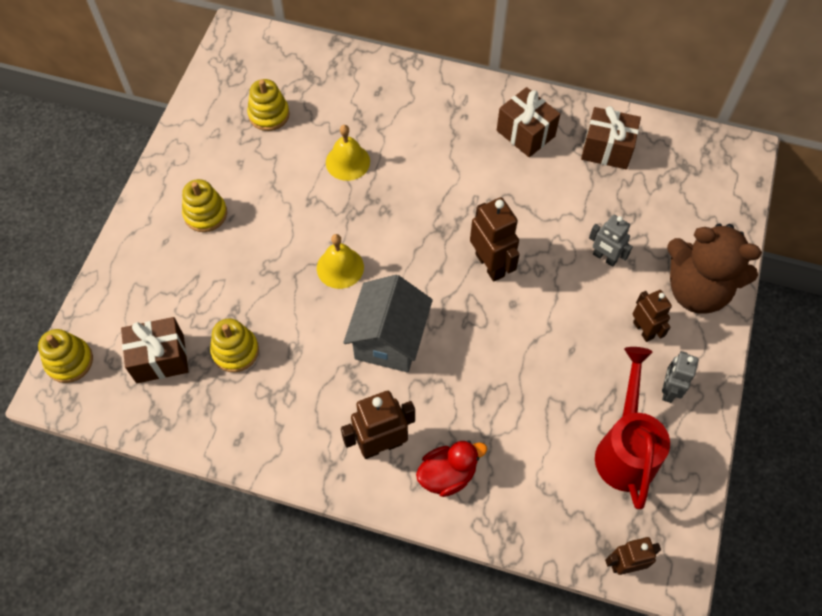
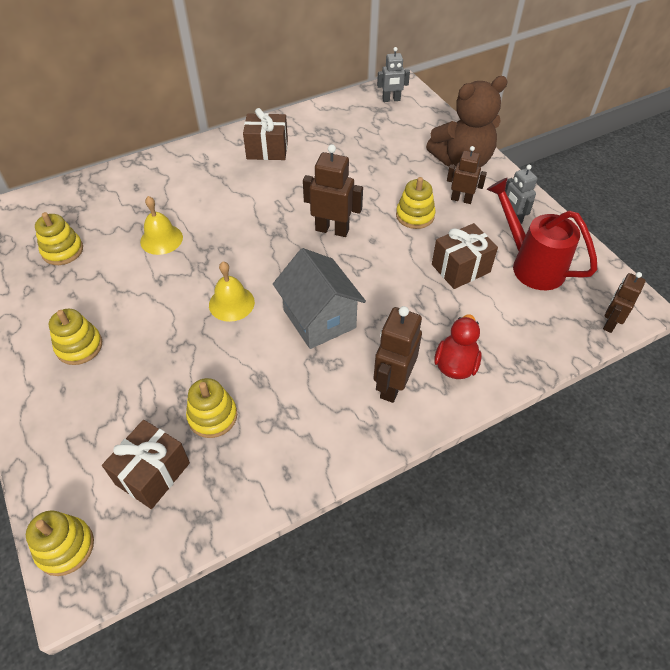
camera: 45 degrees left, 10 degrees down
(579, 311) = (415, 215): none -> yellow stacking toy
(604, 258) = (394, 180): grey robot -> grey robot (391, 100)
(607, 149) = (326, 128): brown gift -> brown gift (460, 268)

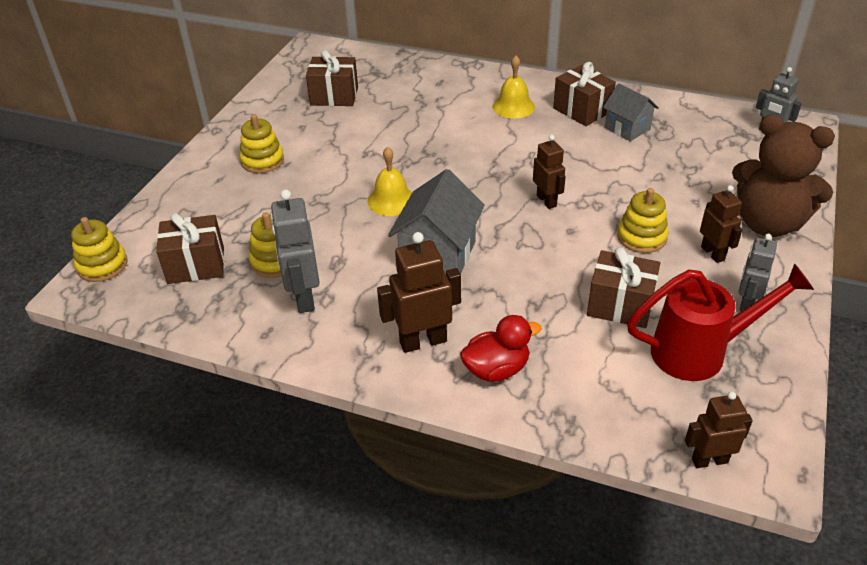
camera: 50 degrees right, 10 degrees down
(62, 251) = (334, 96): yellow stacking toy -> brown gift
(161, 239) = (406, 127): yellow bell -> yellow bell (513, 106)
(274, 424) = (304, 297): none -> grey robot
(312, 146) = (627, 128): none -> grey house
(332, 230) = (546, 201): brown robot -> brown robot, size x0.66
(530, 264) = (701, 352): red watering can -> red watering can turned 75 degrees clockwise

